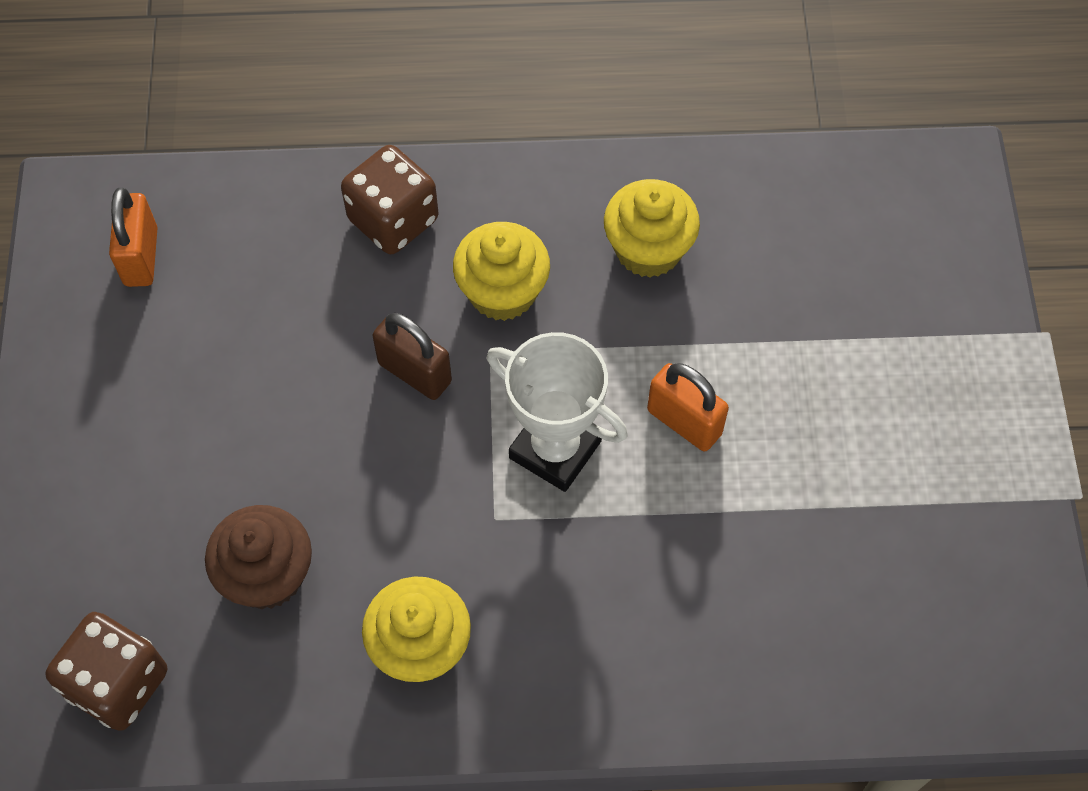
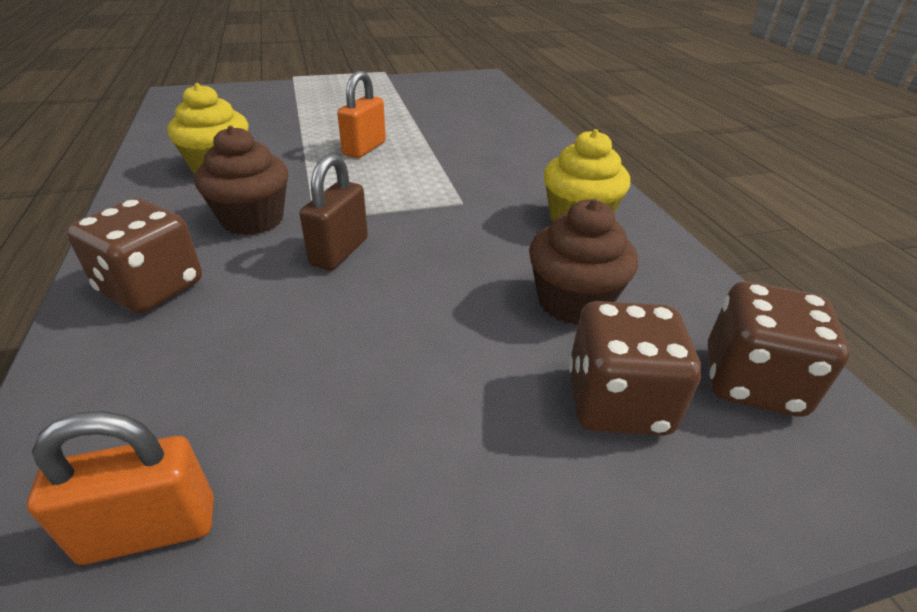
camera: 105 degrees left, 25 degrees down
(137, 559) = (617, 402): none -> brown dice
(502, 292) = (253, 220): yellow cupcake -> brown cupcake
(555, 449) = (397, 186): white trophy -> none

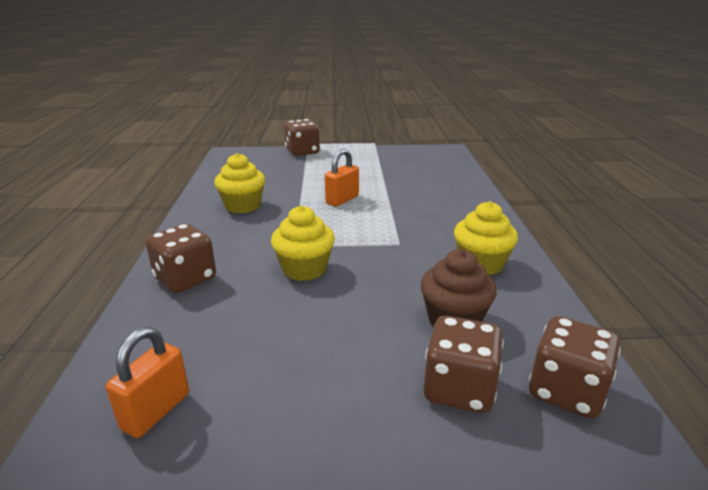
camera: 15 degrees right, 10 degrees down
(150, 530) = (156, 411): orange padlock -> orange padlock turned 60 degrees counterclockwise
(253, 220) = (255, 242): brown cupcake -> none
(288, 87) = (302, 152): none -> brown dice
(339, 252) = (304, 269): brown padlock -> yellow cupcake

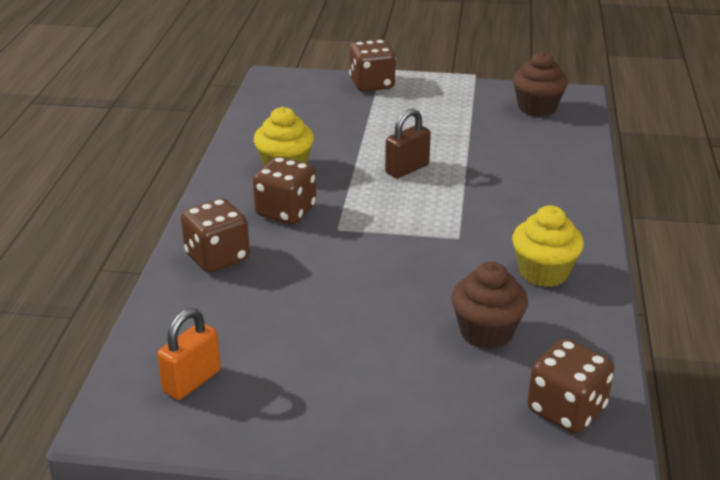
camera: 10 degrees right, 5 degrees up
(304, 269) = (344, 258): yellow cupcake -> none
(342, 200) = (407, 169): orange padlock -> brown padlock
(425, 158) = (537, 108): none -> brown cupcake
(459, 389) = (465, 395): brown dice -> brown dice (286, 212)

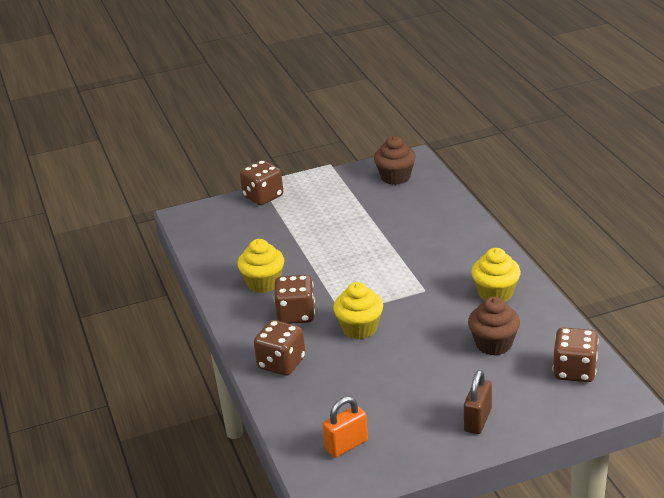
camera: 25 degrees left, 0 degrees up
(192, 381) = (346, 445): orange padlock -> orange padlock turned 45 degrees clockwise
(341, 252) = (359, 328): none -> yellow cupcake
(407, 169) = (349, 254): brown padlock -> brown padlock (478, 420)

